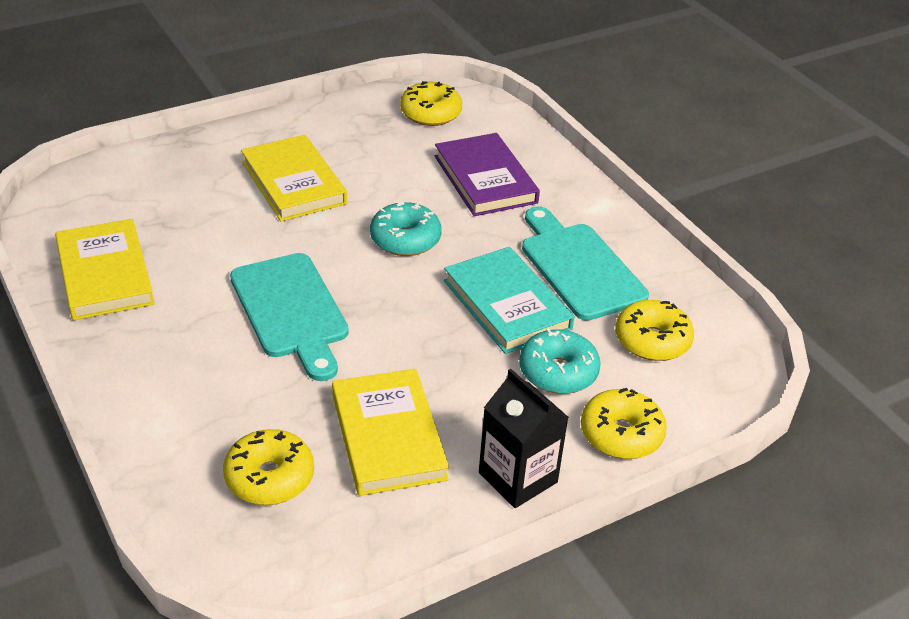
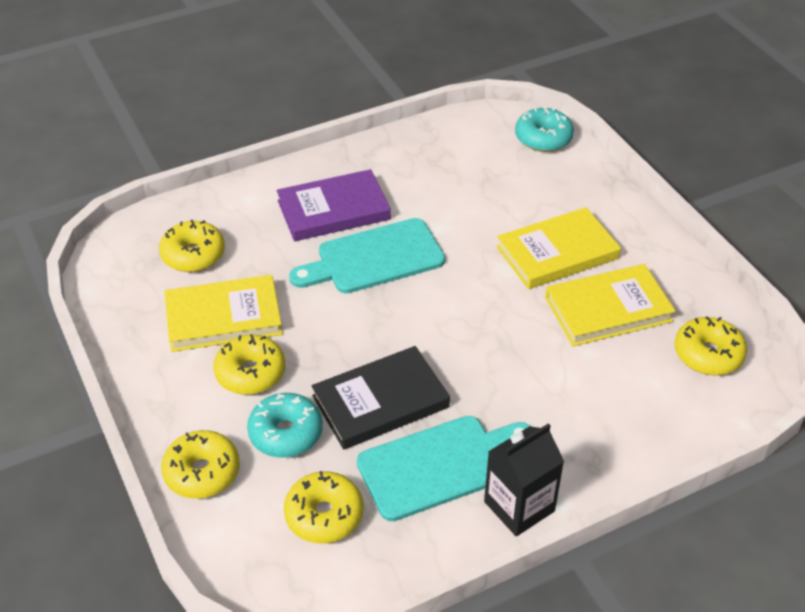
camera: 95 degrees right, 5 degrees up
(105, 274) = (419, 156): yellow book -> yellow book (608, 309)
(405, 239) = (476, 330): turquoise donut -> turquoise donut (543, 138)
(476, 405) = (250, 373): none -> yellow donut
(485, 179) = (586, 396): purple book -> purple book (333, 210)
(506, 305) = (380, 401): turquoise book -> black book
(518, 477) = (166, 395): black carton -> black carton (519, 506)

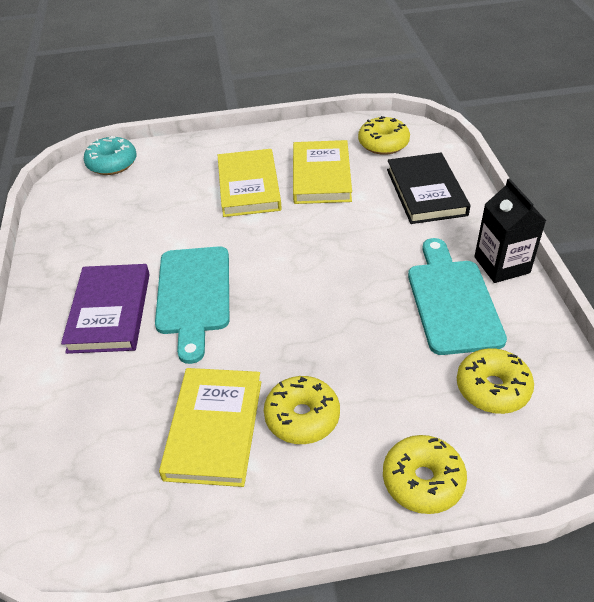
camera: 70 degrees left, 0 degrees up
(193, 255) = (102, 443): yellow donut -> none
(286, 433) = (390, 401): turquoise donut -> none
(380, 401) = (372, 325): black book -> black book (426, 192)

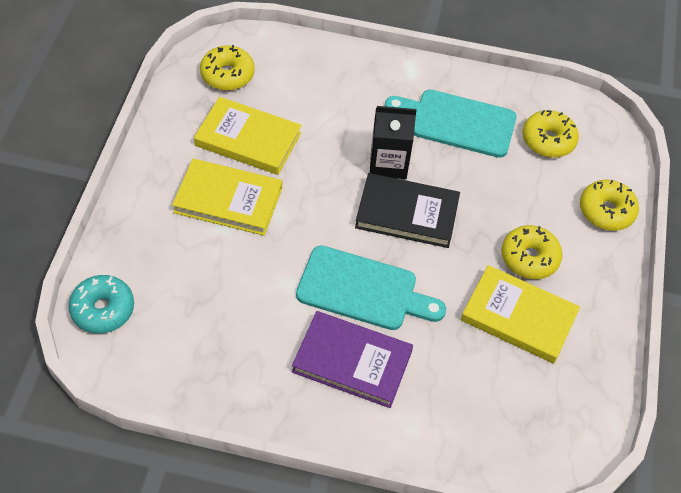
camera: 75 degrees left, 10 degrees up
(426, 192) = (319, 78): black book -> black book (407, 214)
(502, 265) = (434, 76): black carton -> black carton (388, 163)

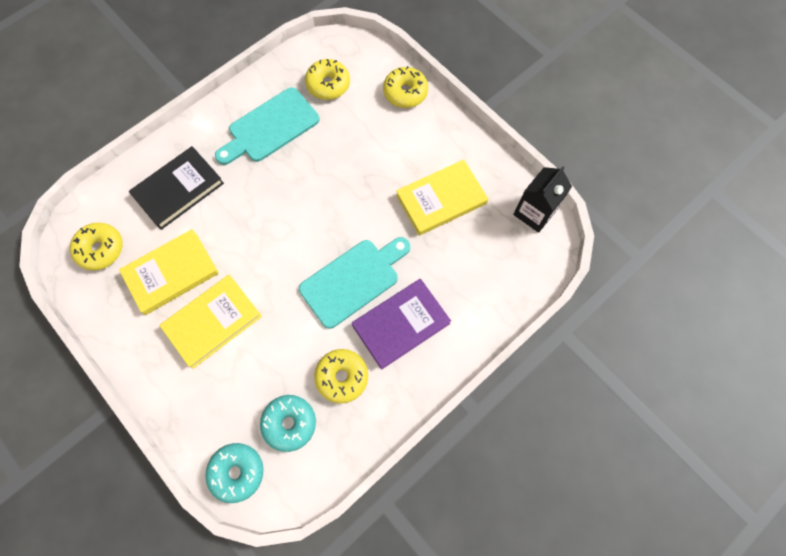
camera: 50 degrees left, 15 degrees up
(179, 324) = (289, 423): none -> turquoise donut
(388, 163) = (267, 194): black carton -> black carton (534, 212)
(407, 214) = (316, 211): black book -> black book (178, 190)
(529, 258) = (405, 162): yellow donut -> yellow donut (342, 377)

